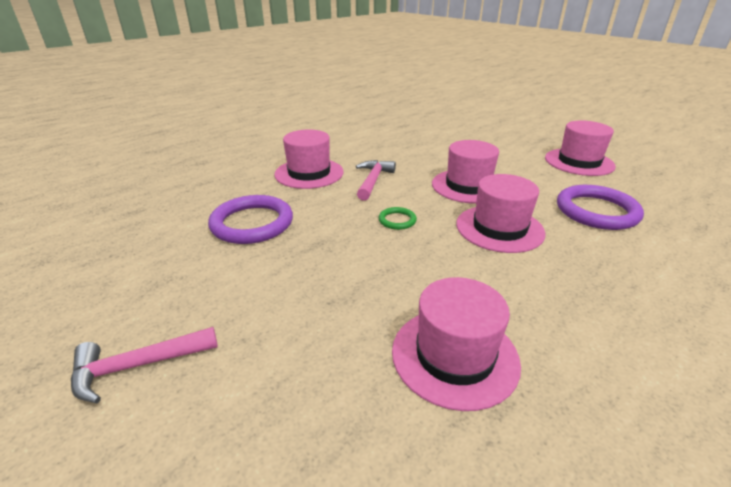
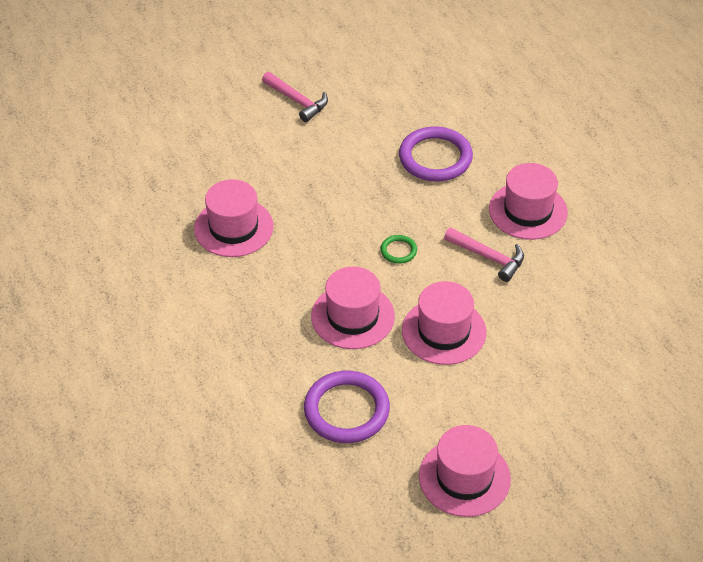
camera: 110 degrees right, 15 degrees up
(138, 366) = (297, 101): pink hammer -> pink hammer turned 135 degrees clockwise

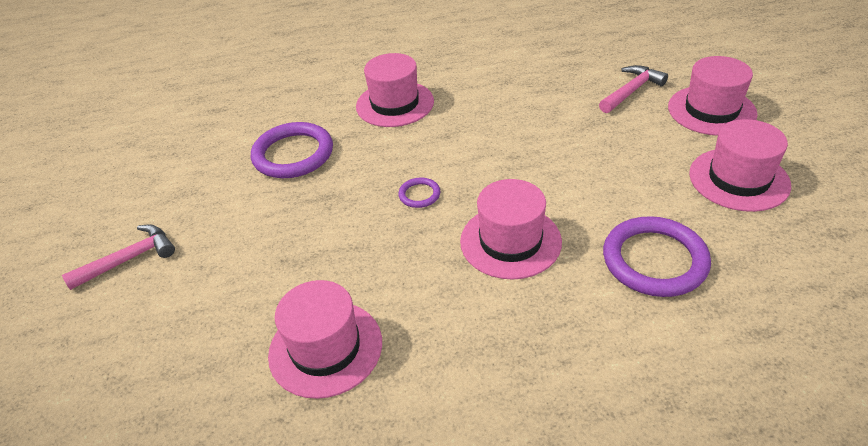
camera: 75 degrees left, 5 degrees down
(398, 251) = (419, 195): green ring -> purple ring
(444, 331) = (543, 173): pink hat -> pink hat (711, 110)
(488, 257) = (448, 134): pink hammer -> pink hammer (631, 91)

